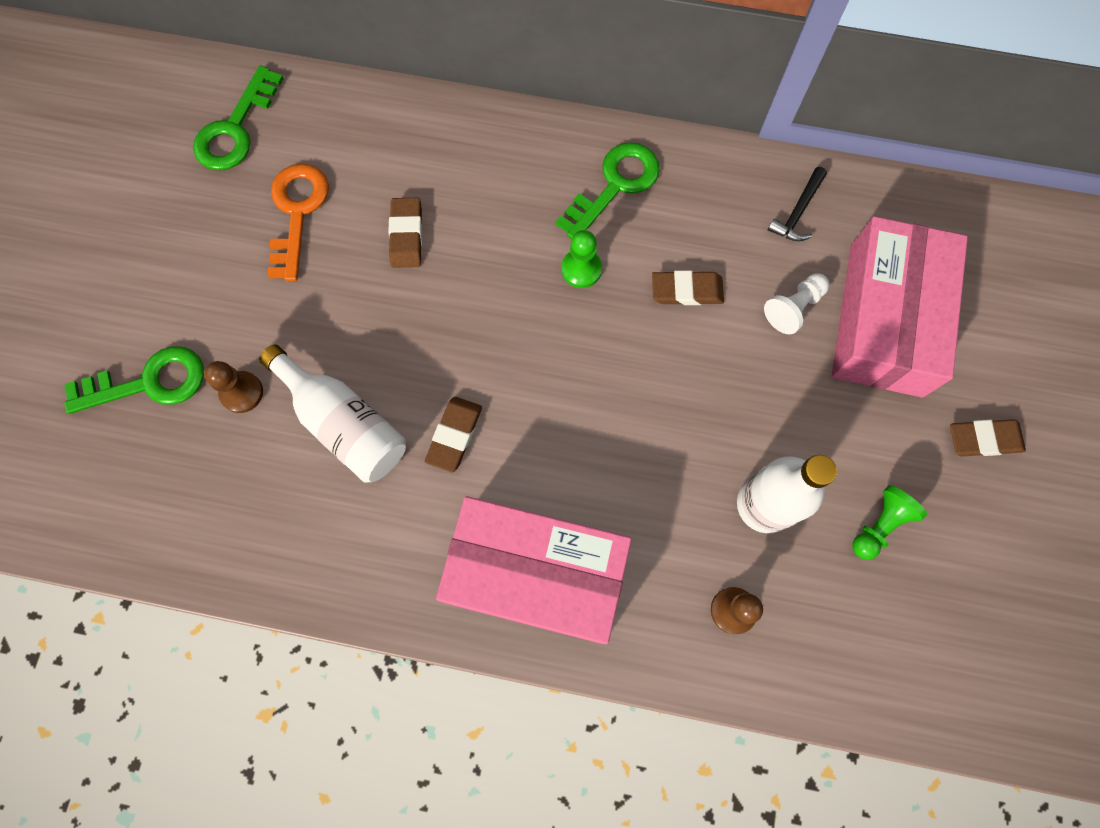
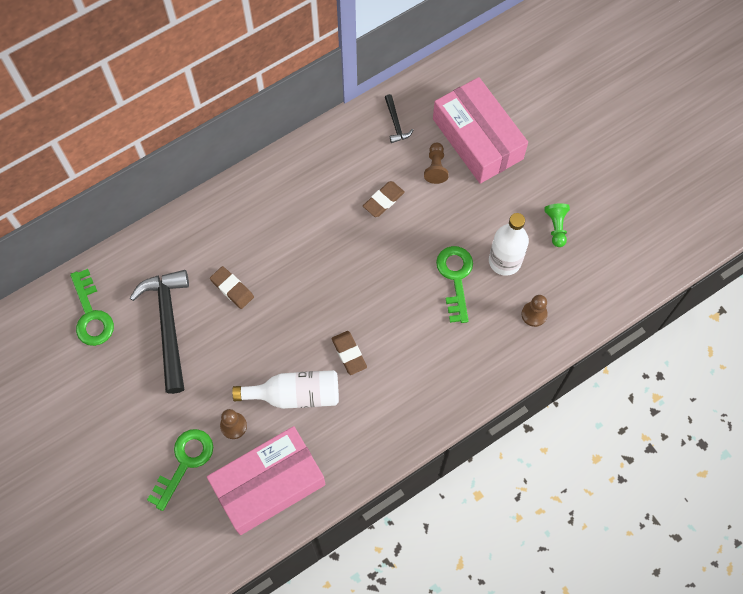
camera: 45 degrees left, 5 degrees down
(297, 213) = (168, 325): orange key -> black hammer
(535, 573) = (442, 376): pink box -> pink box (268, 484)
(581, 269) = (328, 232): green pawn -> none
(615, 186) = (304, 181): green key -> green key (455, 278)
(793, 308) = (435, 167): white pawn -> brown pawn
(984, 439) = (562, 155): brown eraser -> none

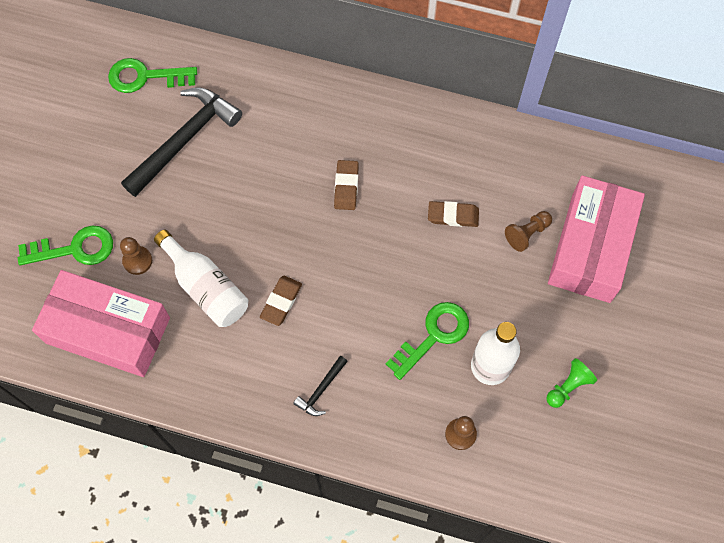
camera: 50 degrees right, 0 degrees up
(91, 314) = (145, 77): green key -> green key turned 60 degrees clockwise
(232, 289) = (259, 161): brown eraser -> brown eraser (346, 186)
(396, 123) = (538, 166): black hammer -> black hammer (321, 390)

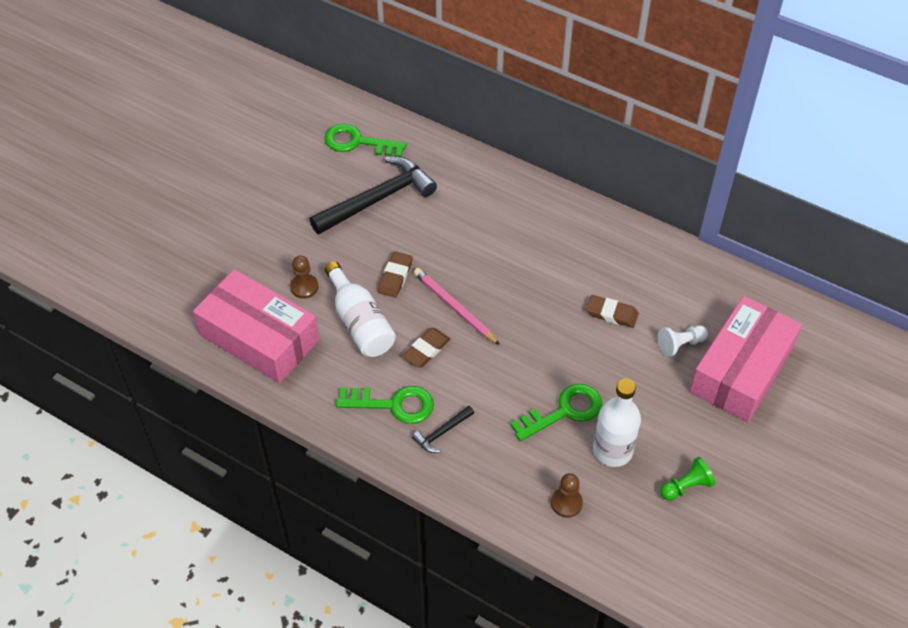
camera: 15 degrees right, 15 degrees down
(74, 249) = (251, 265): green key -> green key (393, 405)
(296, 247) = (454, 307): none -> pink pencil
(346, 186) = (516, 268): brown eraser -> brown eraser (395, 277)
(527, 233) = (680, 344): brown pawn -> white pawn

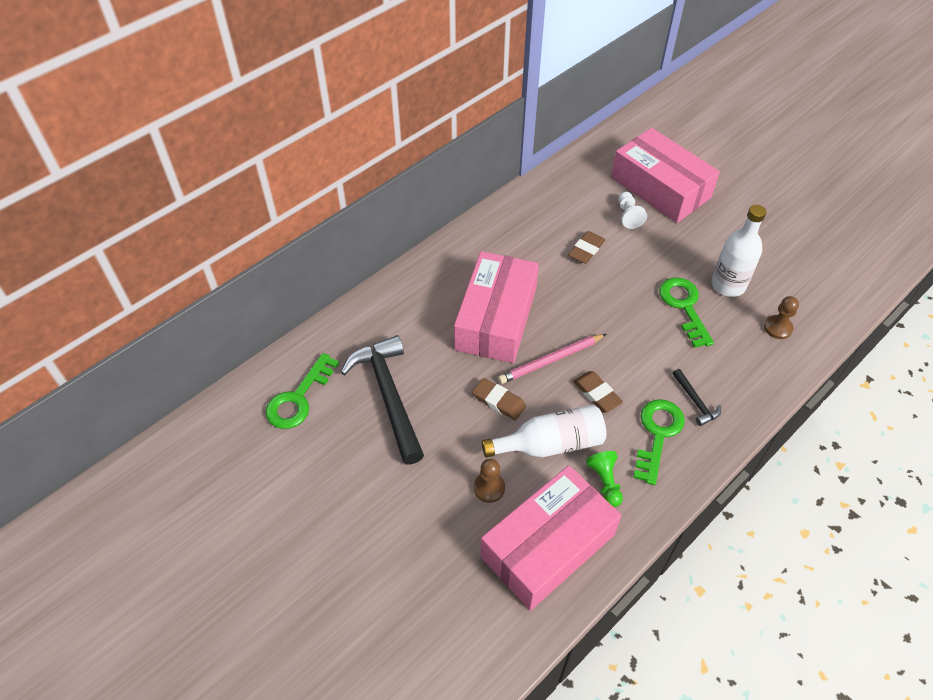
camera: 75 degrees left, 0 degrees up
(490, 256) = (496, 318): none -> pink box
(686, 486) = (767, 249): green pawn -> green pawn (605, 482)

